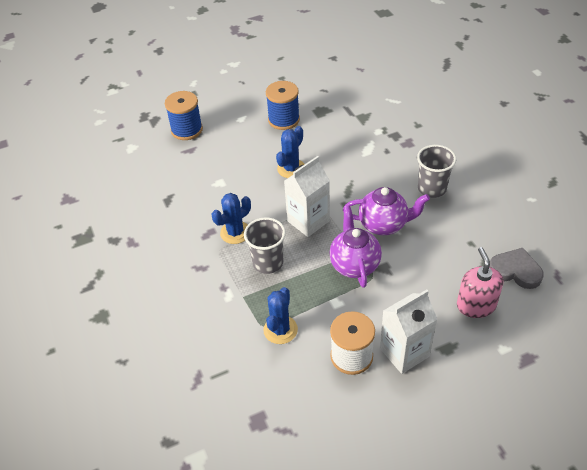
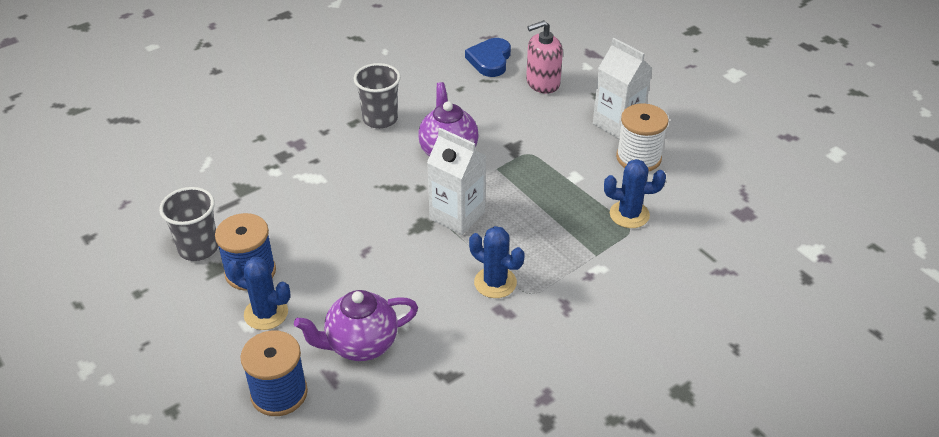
camera: 105 degrees left, 5 degrees down
(268, 262) = (536, 241): grey cup -> grey cup (198, 248)
(291, 169) = (361, 246): blue cactus -> blue cactus (266, 313)
(354, 264) = (516, 168): purple teapot -> purple teapot (361, 345)
(515, 271) = (490, 60): grey heart -> blue heart

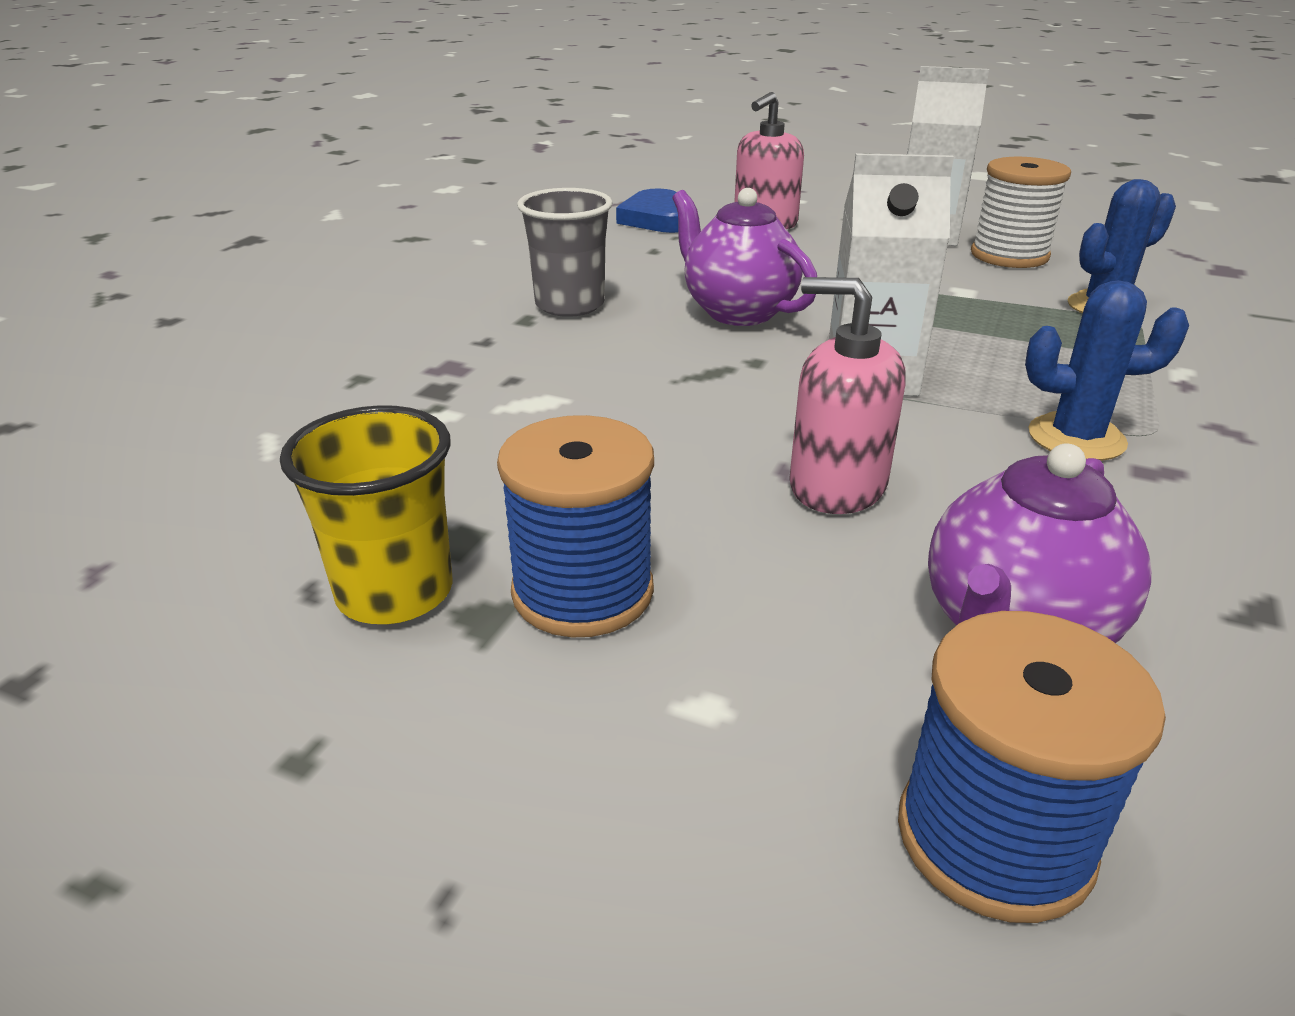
camera: 30 degrees left, 10 degrees down
(198, 248) = (395, 592): grey cup -> yellow cup
(266, 313) = (721, 660): blue cactus -> none
(375, 265) = (837, 486): none -> pink soap dispenser

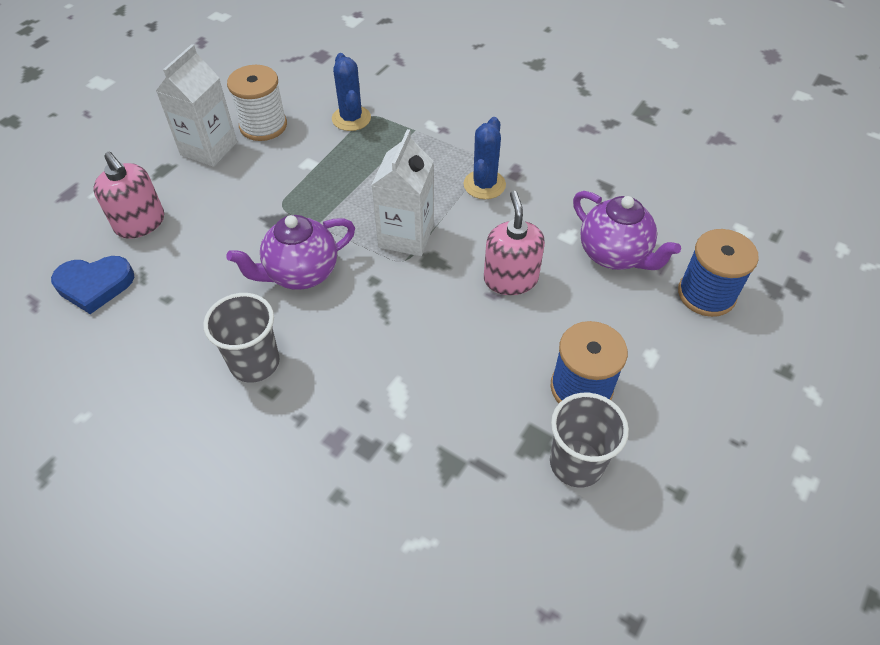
camera: 80 degrees left, 20 degrees up
(395, 592) = (576, 463): yellow cup -> grey cup
(837, 486) = (510, 279): pink soap dispenser -> pink soap dispenser turned 135 degrees clockwise

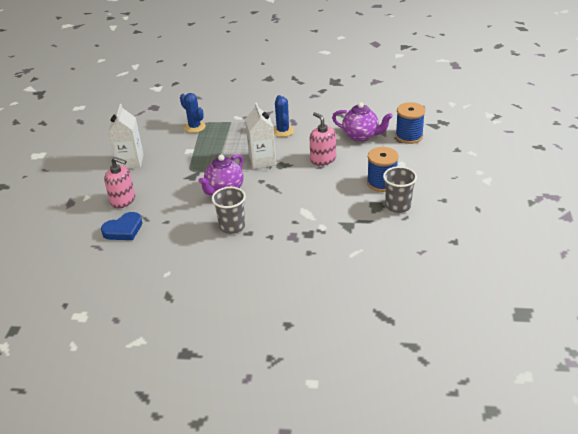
camera: 25 degrees left, 15 degrees down
(263, 125) = (150, 144): white spool -> none

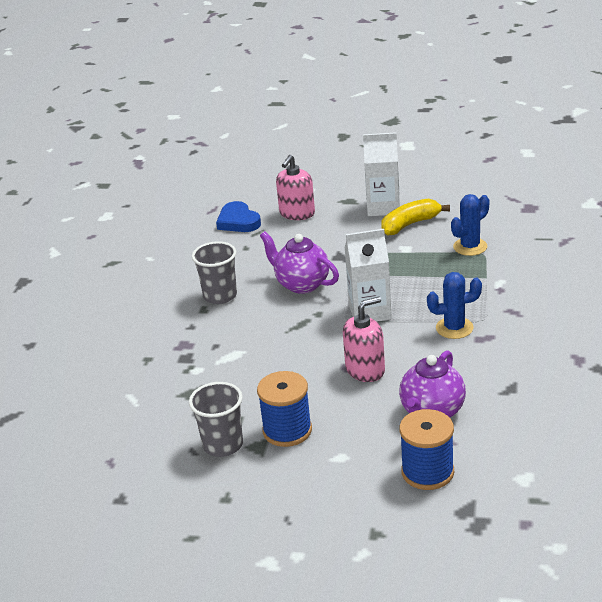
camera: 95 degrees right, 5 degrees down
(158, 150) = (410, 224): none -> yellow banana

